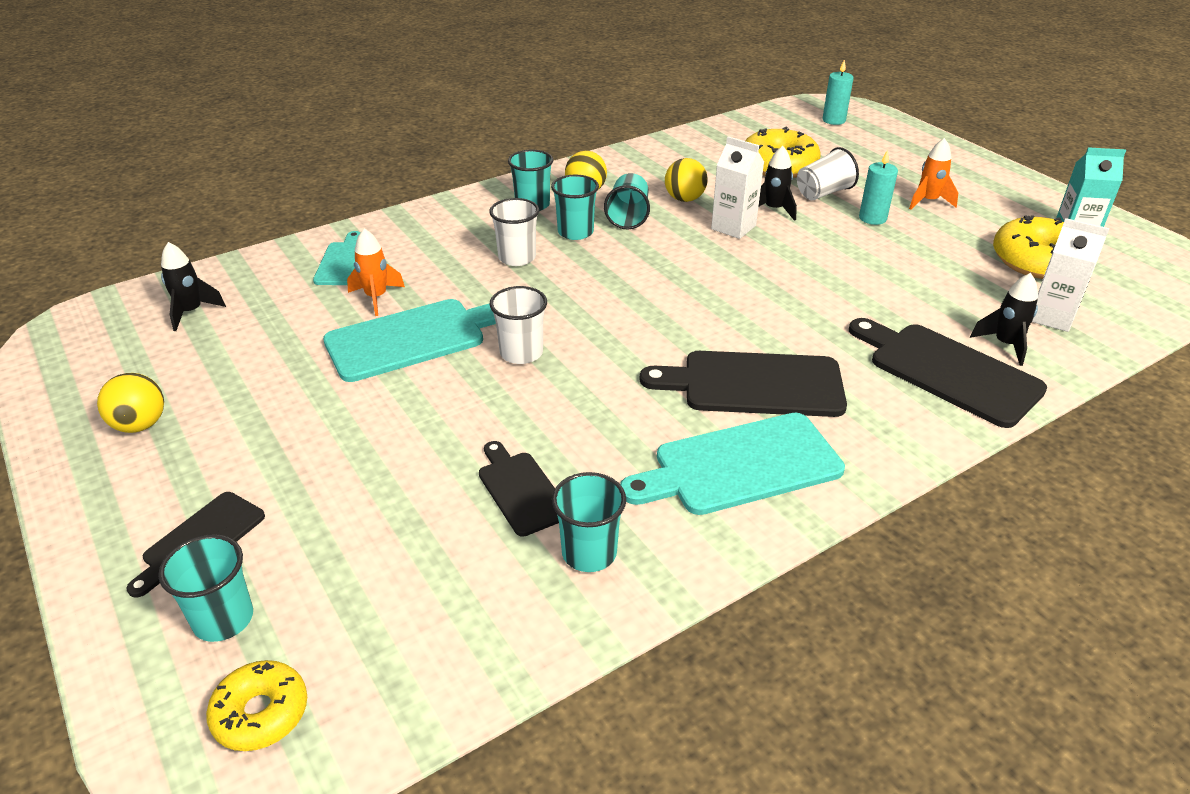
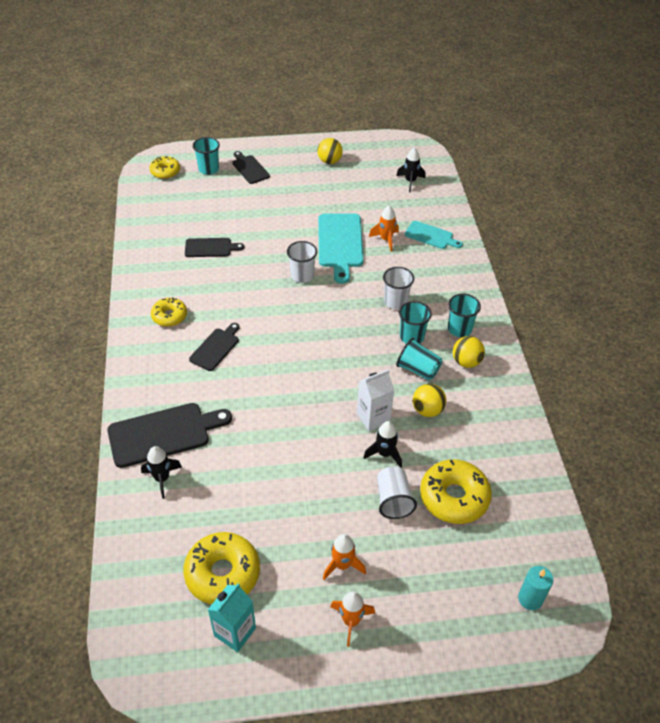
camera: 115 degrees right, 10 degrees up
(589, 553) = (163, 255): turquoise cup -> none
(739, 465) = (169, 316): turquoise cutting board -> yellow donut
(754, 384) = (216, 348): black cutting board -> black cutting board, size x0.58
(872, 218) = (339, 508): turquoise candle -> none
(971, 185) = (351, 621): none -> orange rocket
(1051, 317) = (165, 526): white carton -> none

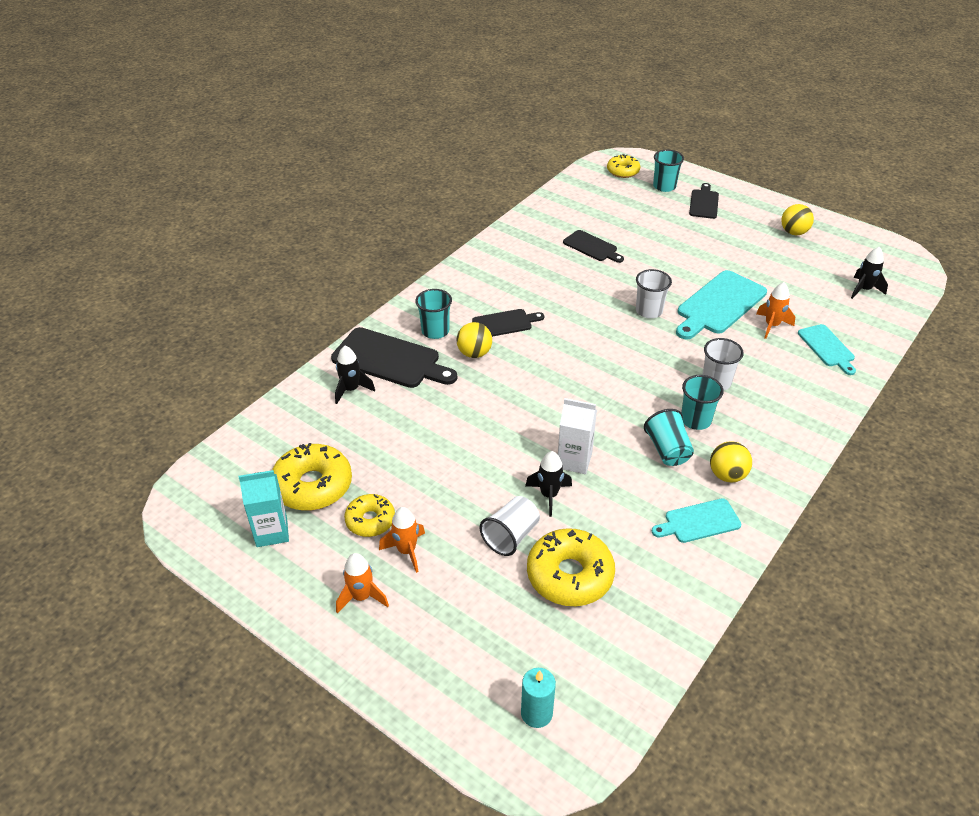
camera: 45 degrees right, 5 degrees down
(169, 316) = (496, 279): yellow donut -> yellow donut (370, 520)
(427, 410) = (634, 489): yellow ball -> yellow ball (474, 353)
(459, 329) = (756, 443): turquoise cup -> turquoise cup (435, 331)
(483, 404) = (699, 521): none -> turquoise cutting board

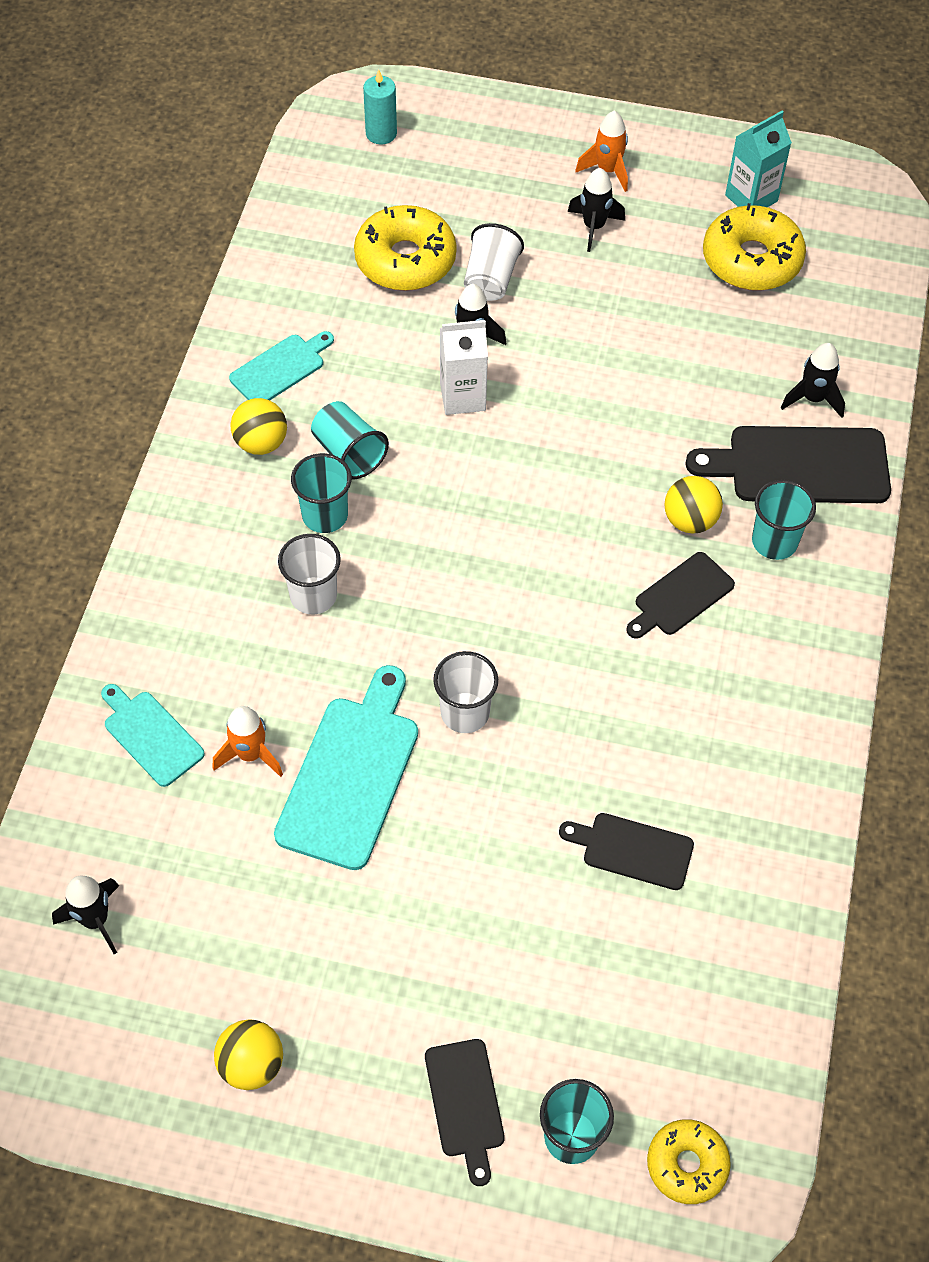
camera: 155 degrees right, 15 degrees up
(370, 520) = (656, 244): yellow donut -> none
(406, 551) = (593, 227): orange rocket -> black rocket

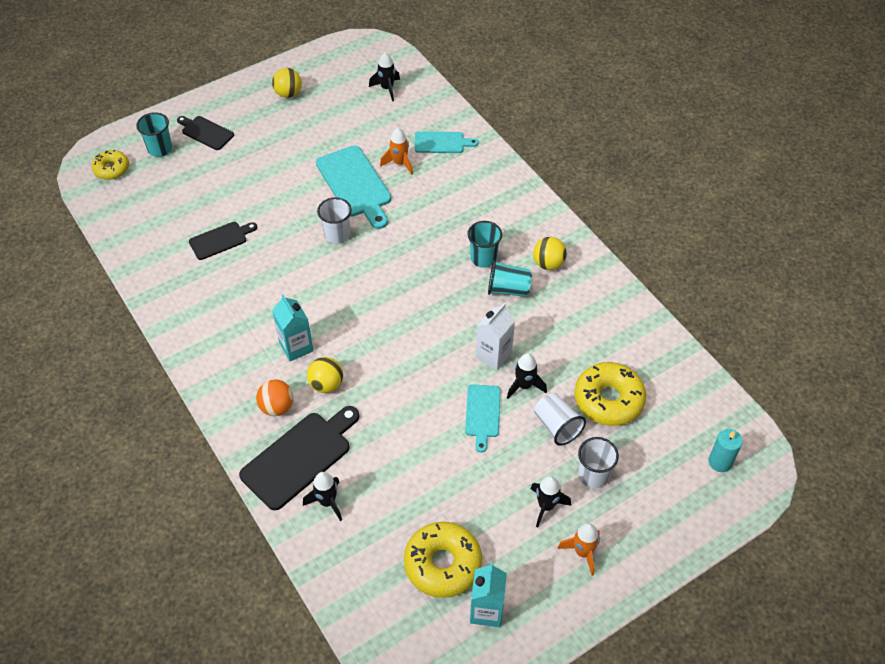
camera: 135 degrees right, 5 degrees down
(280, 368) = (586, 300): turquoise cutting board -> turquoise cutting board (482, 414)
(313, 595) = (447, 227): white cup -> white cup (593, 475)
(680, 596) = (296, 347): black cutting board -> turquoise carton
(774, 542) = (277, 407): turquoise cup -> orange ball

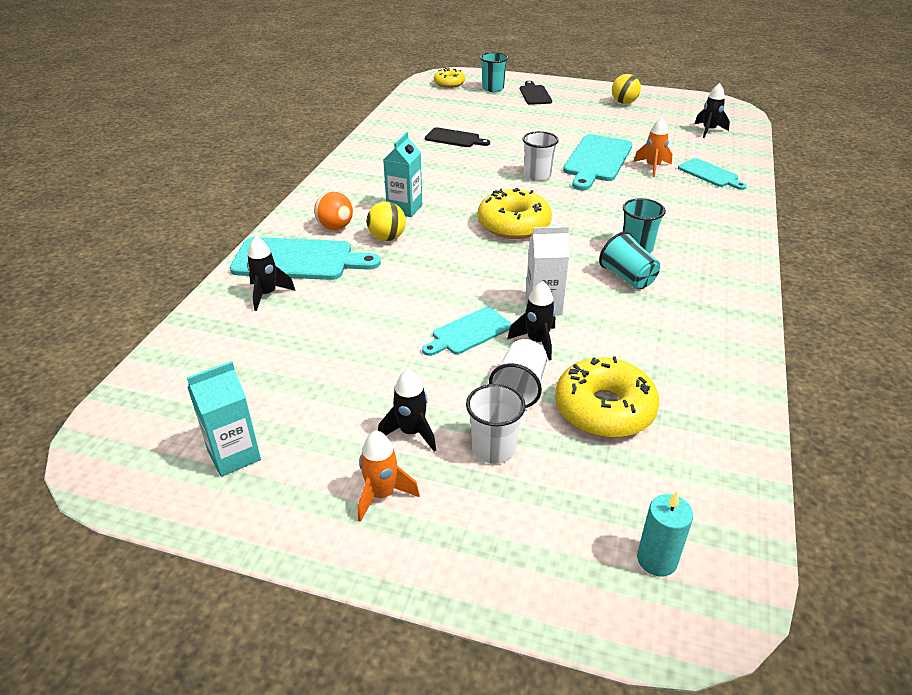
camera: 50 degrees right, 15 degrees down
(300, 457) = (298, 260): black cutting board -> turquoise cutting board
(443, 564) = (264, 395): yellow donut -> yellow donut (513, 225)
(548, 264) = (696, 285): yellow ball -> none

